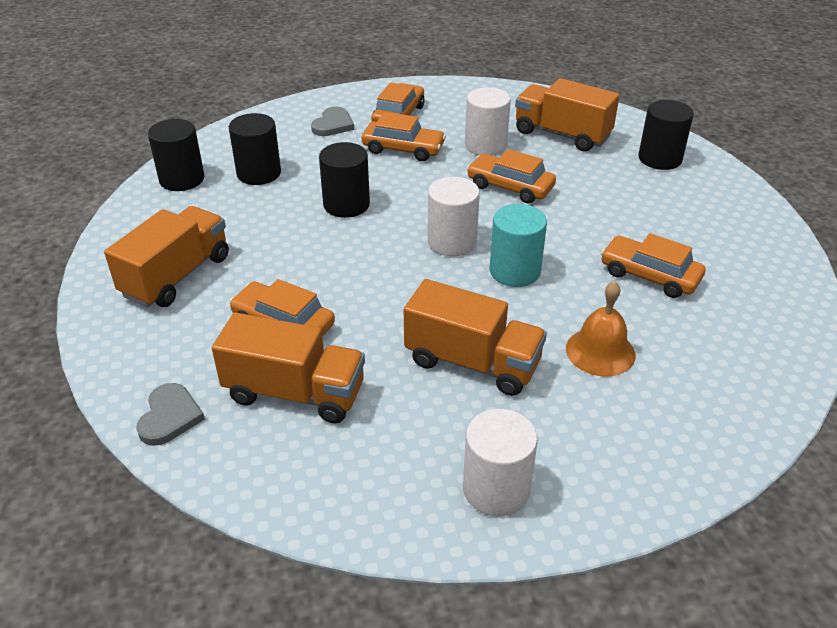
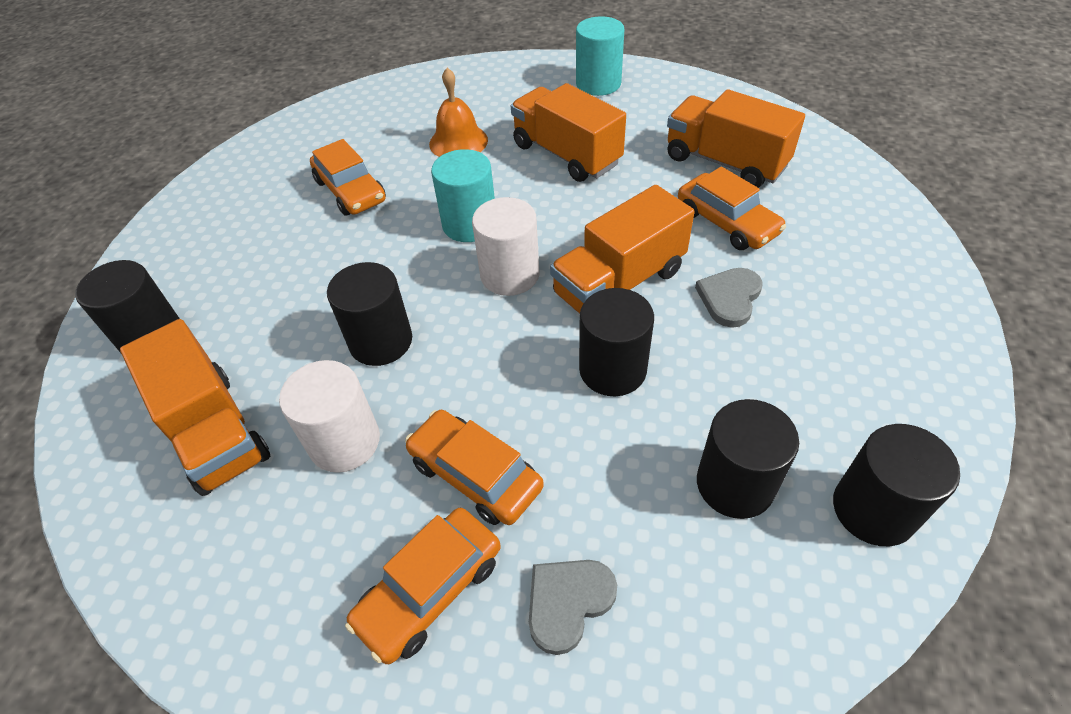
camera: 155 degrees left, 10 degrees up
(170, 416) = (835, 166): grey heart -> grey heart (729, 298)
(177, 276) = (851, 307): orange truck -> orange truck (619, 283)
(496, 489) = (598, 84): white cylinder -> turquoise cylinder
(510, 187) = (381, 341): orange car -> black cylinder

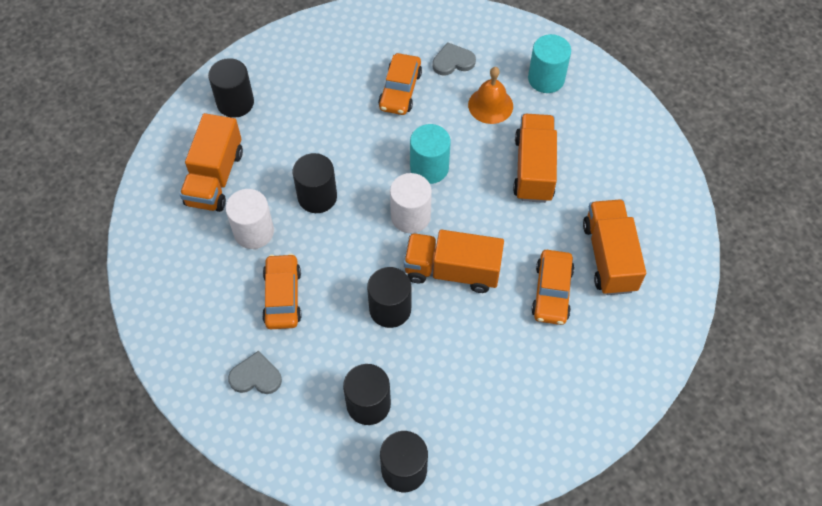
camera: 45 degrees right, 10 degrees up
(430, 590) = (219, 322): orange car -> none
(598, 84) = (623, 133): turquoise cylinder -> turquoise cylinder (546, 79)
(729, 298) = (489, 330): grey heart -> grey heart (453, 61)

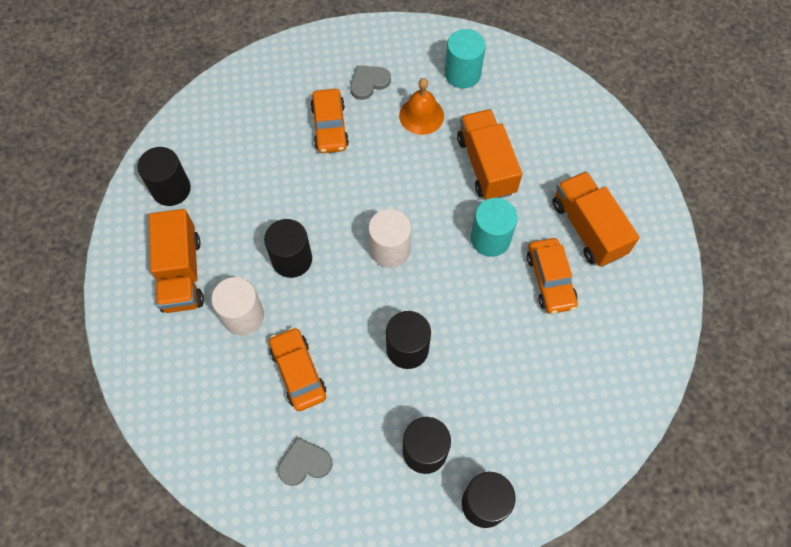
camera: 20 degrees left, 5 degrees up
(429, 168) = (388, 195): turquoise cylinder -> turquoise cylinder (490, 239)
(452, 271) = (450, 290): orange truck -> none

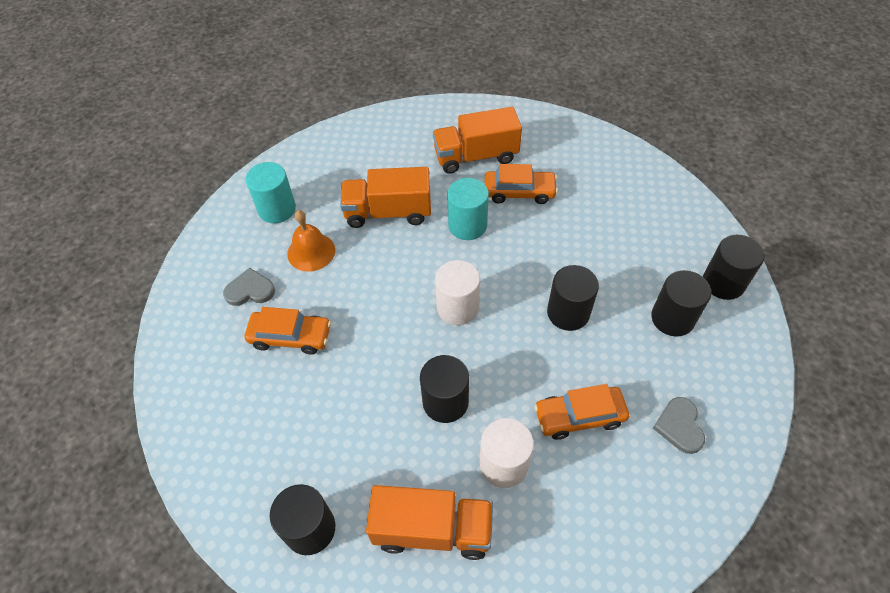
camera: 75 degrees left, 10 degrees down
(368, 82) = (250, 290): grey heart -> grey heart turned 105 degrees clockwise

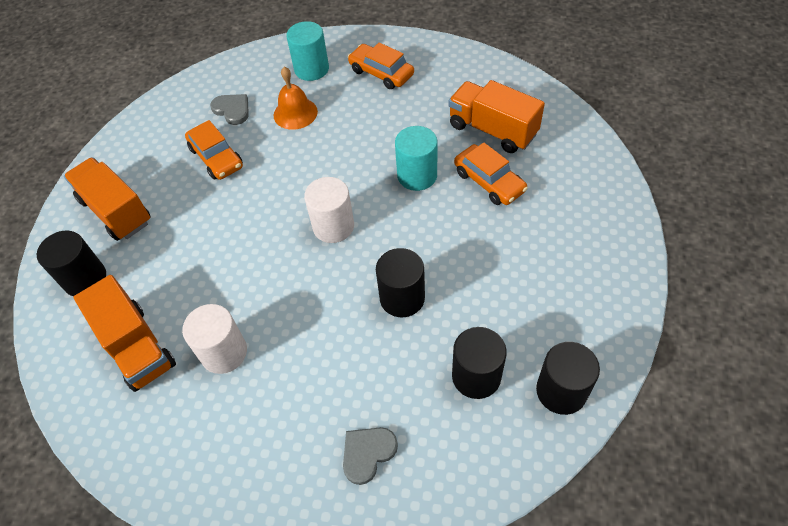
camera: 50 degrees right, 0 degrees up
(388, 212) = (376, 124): orange truck -> orange truck (116, 211)
(445, 402) = (244, 279): black cylinder -> none
(579, 416) = (310, 373): orange car -> orange car (381, 73)

